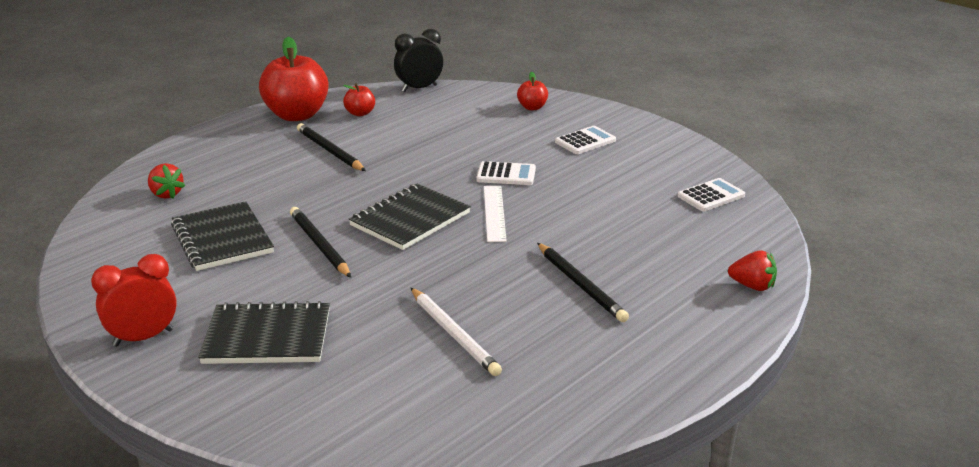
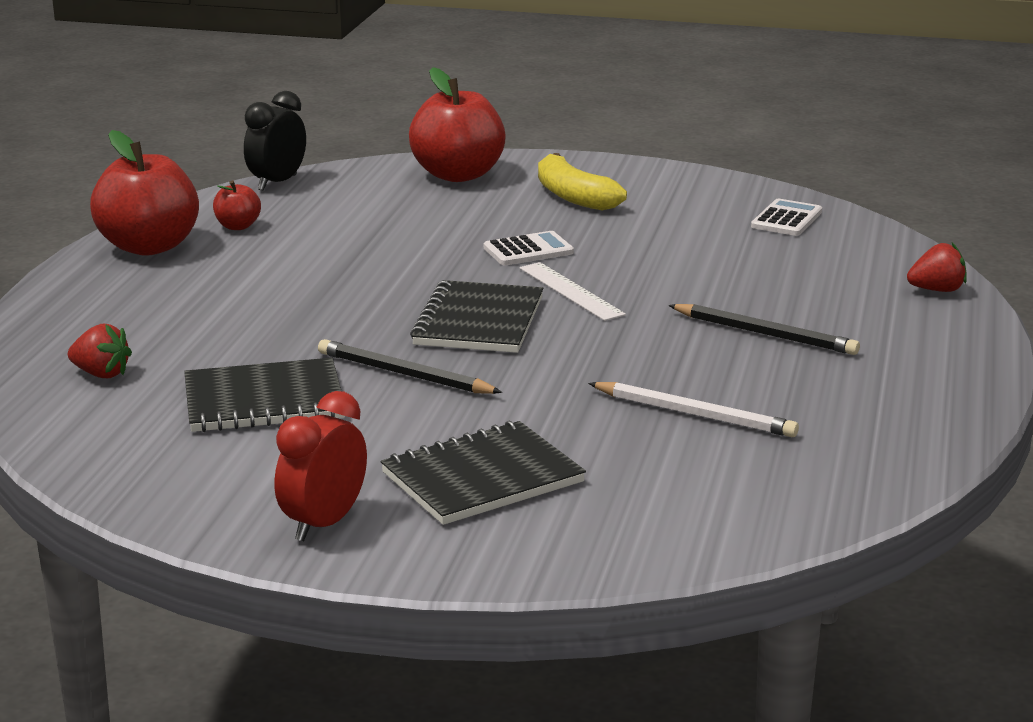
camera: 30 degrees left, 5 degrees down
(222, 239) = (264, 400): black notebook -> black notebook turned 45 degrees counterclockwise
(330, 151) = (261, 275): black pencil -> none
(532, 107) = (458, 175): red apple -> red apple, size x2.14
(585, 141) = (573, 196): white calculator -> yellow banana

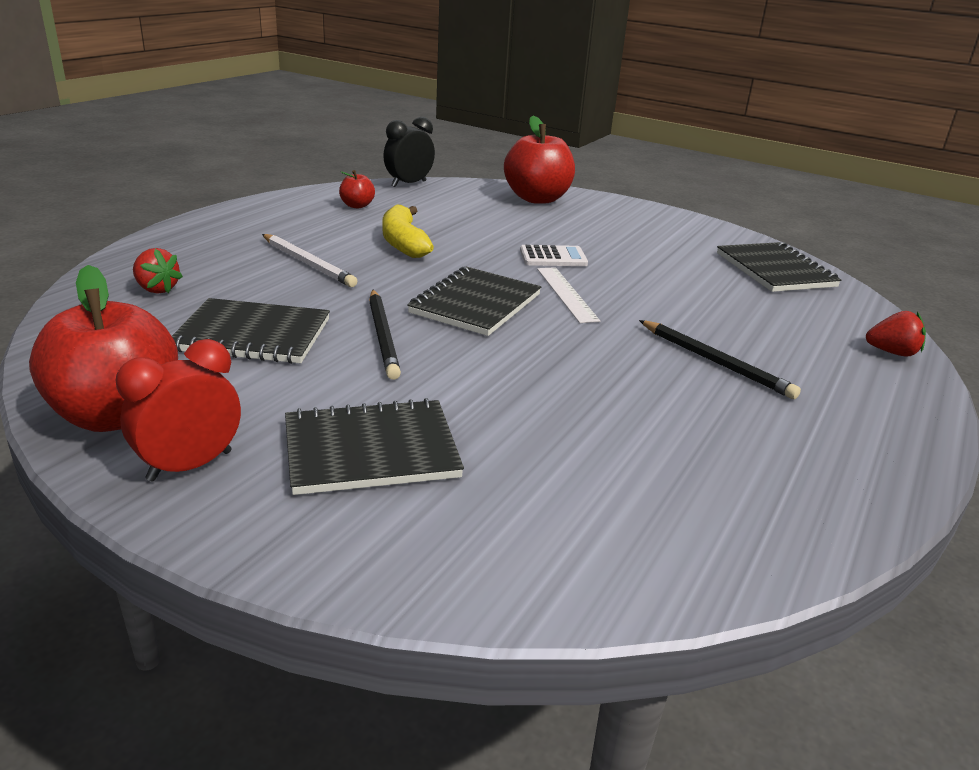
camera: 15 degrees right, 5 degrees up
(149, 246) = (285, 208): red apple -> red apple (117, 415)
(405, 374) = (382, 336): black pencil -> black pencil turned 150 degrees counterclockwise
(573, 196) = (612, 226): yellow banana -> yellow banana (403, 243)
(694, 414) = (611, 427): white pencil -> white pencil (307, 263)
(786, 219) = (775, 270): white calculator -> black notebook

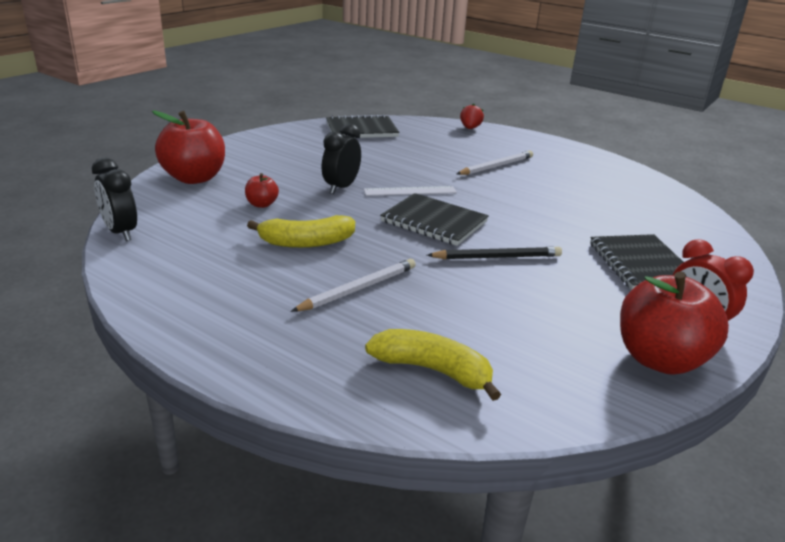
camera: 85 degrees left, 0 degrees up
(157, 289) = (432, 370): red strawberry -> yellow banana
(253, 335) = (514, 310): black notebook -> none
(357, 206) = (190, 263): red apple -> red apple (262, 204)
(553, 257) = (341, 187): white calculator -> black clock
(715, 362) = (496, 166): black pencil -> white pencil

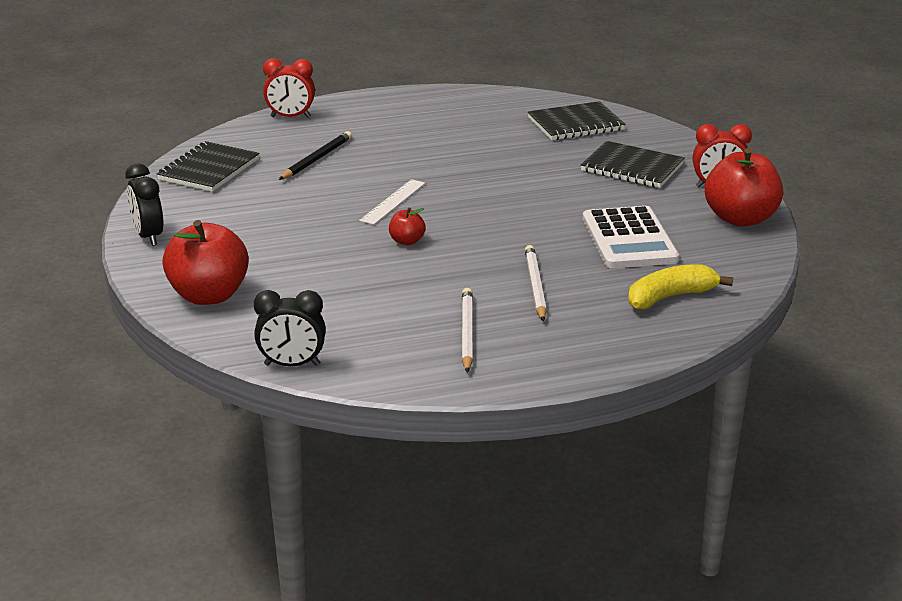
camera: 50 degrees left, 0 degrees up
(262, 204) = (324, 279): red apple -> red apple (407, 241)
(306, 242) = (430, 282): yellow banana -> none
(341, 187) = (340, 230): black clock -> black clock (148, 236)
(434, 222) = (465, 214): black notebook -> black notebook (575, 124)
(470, 128) = (290, 117): red strawberry -> red clock
(496, 166) = (396, 144): white pencil -> white pencil (467, 333)
(497, 257) = (556, 214): black pencil -> black pencil (316, 159)
(510, 307) = (629, 239): none -> white calculator

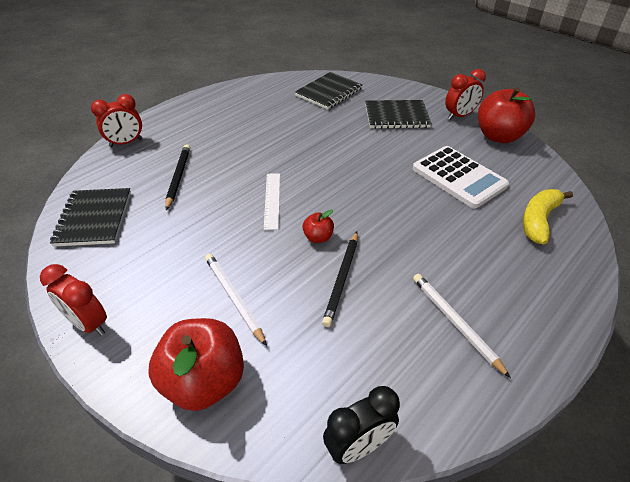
camera: 30 degrees left, 15 degrees up
(148, 236) = (88, 324): black clock -> red clock
(395, 274) = (342, 279): none -> black pencil
(535, 286) = (449, 247): white pencil -> white pencil (234, 298)

